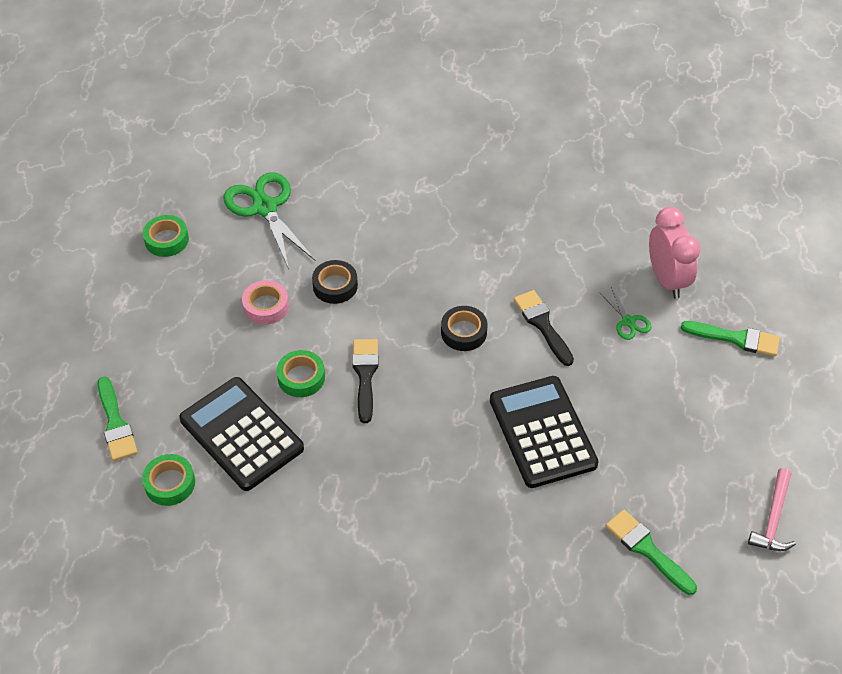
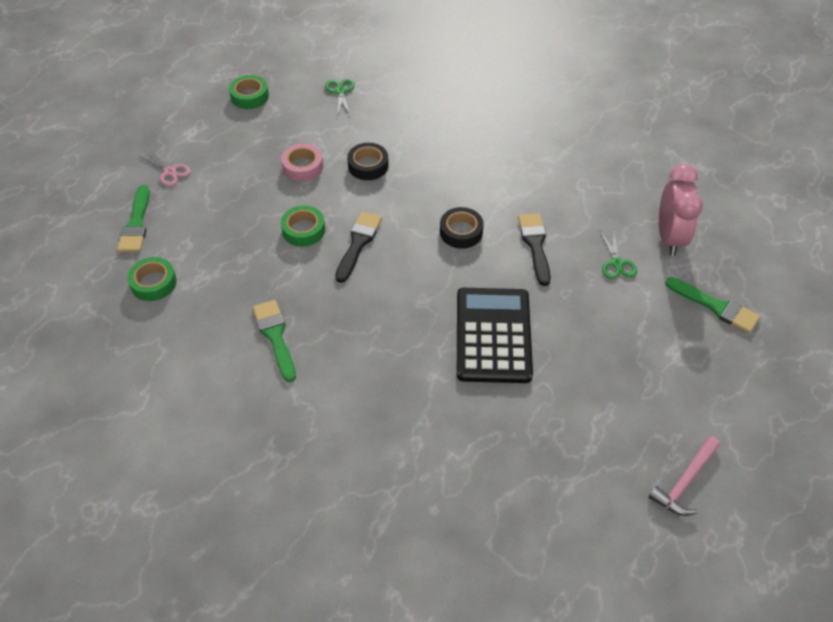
camera: 20 degrees right, 0 degrees up
(122, 353) = (170, 172): none -> pink scissors
(241, 434) = (231, 261): black calculator -> none
(265, 208) = (340, 92): green scissors -> green scissors, size x0.49
(647, 550) = (545, 470): green brush -> green brush (275, 336)

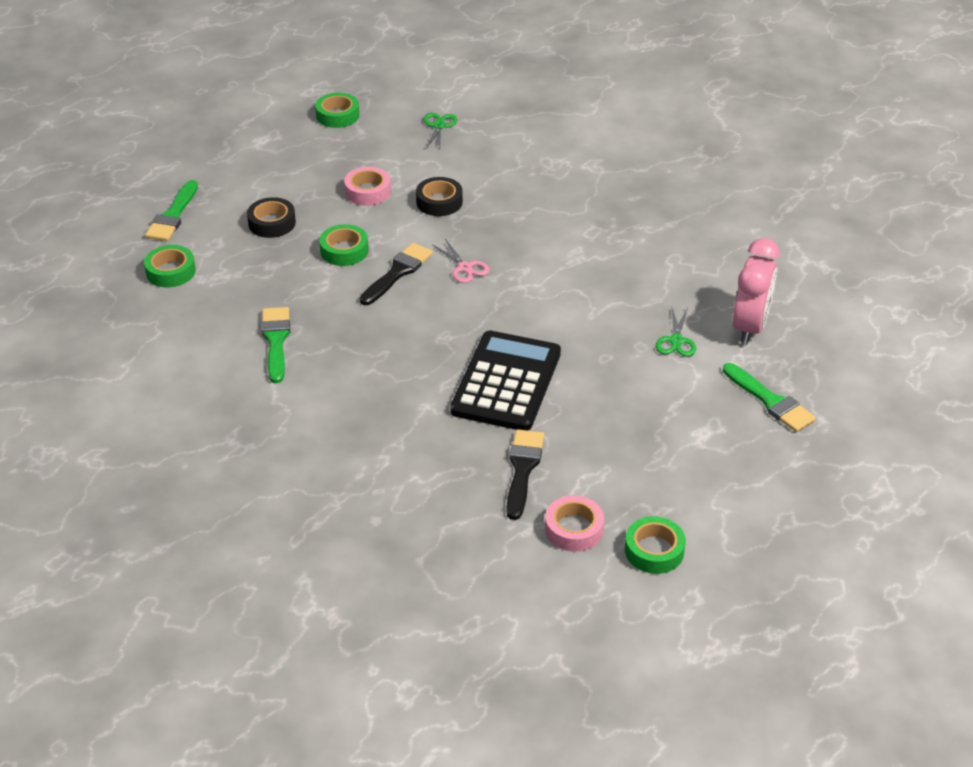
camera: 15 degrees right, 10 degrees down
(170, 172) = (225, 173): pink scissors -> pink scissors (465, 267)
(461, 232) = (514, 281): black tape -> black tape (272, 223)
(535, 245) = (591, 307): black brush -> black brush (523, 469)
(609, 476) = (574, 529): none -> pink tape
(684, 482) = (654, 550): pink hammer -> green tape

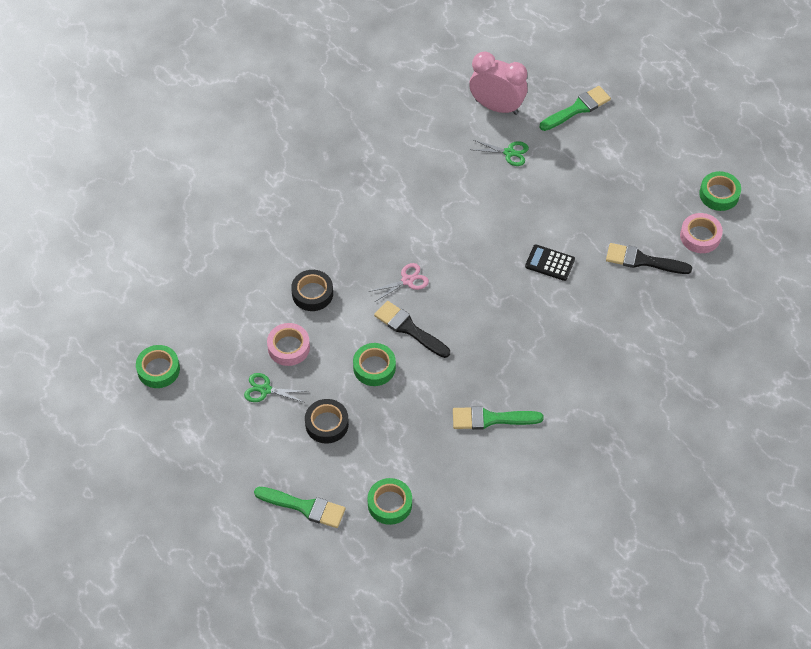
camera: 85 degrees left, 15 degrees up
(439, 126) = (192, 287): green scissors -> green scissors (265, 390)
(506, 382) = (549, 263): black calculator -> black calculator, size x0.46

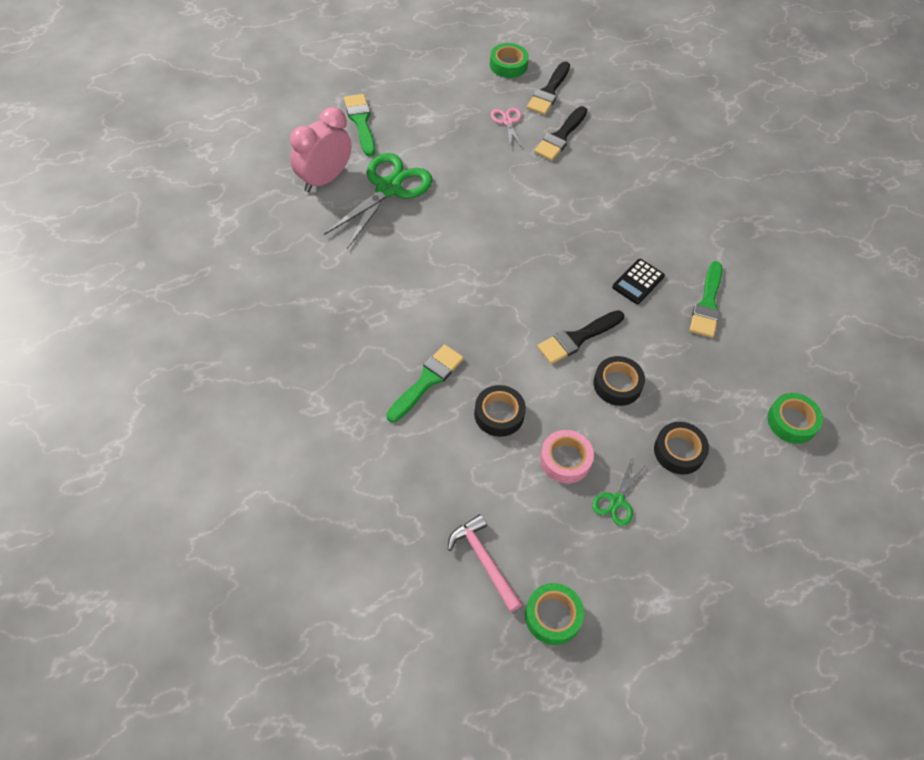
camera: 75 degrees left, 0 degrees up
(186, 317) = (484, 561): none -> pink hammer
(304, 507) = (782, 505): green brush -> green brush (427, 381)
(374, 367) = (617, 384): green tape -> black tape
(407, 280) = (514, 321): pink scissors -> pink scissors (507, 122)
(509, 152) = (388, 188): green scissors -> green scissors, size x2.05
(549, 263) = (537, 201): black calculator -> black calculator (638, 282)
(700, 236) = (549, 92): pink tape -> black brush

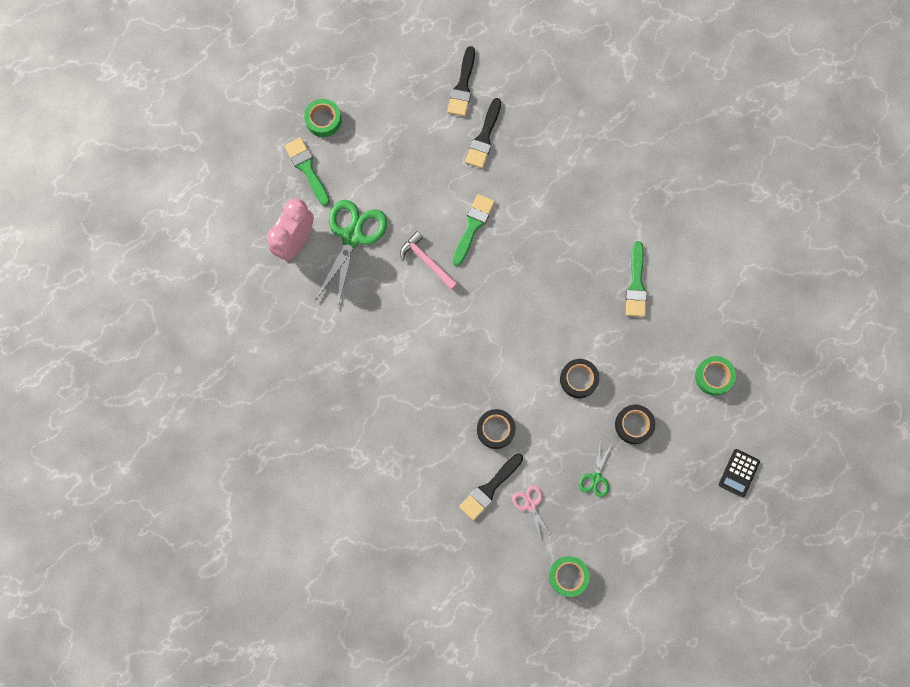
camera: 10 degrees left, 20 degrees up
(427, 381) = (435, 415): green brush -> green brush (473, 226)
(484, 561) = (512, 549): pink hammer -> pink hammer (427, 261)
(507, 122) = (434, 133): pink scissors -> pink scissors (530, 505)
(508, 65) = (419, 63): green tape -> green tape (323, 120)
(565, 460) = (552, 454): pink tape -> none
(577, 338) = (540, 345): black brush -> black brush (489, 488)
(638, 282) = (578, 277): black calculator -> black calculator (739, 473)

